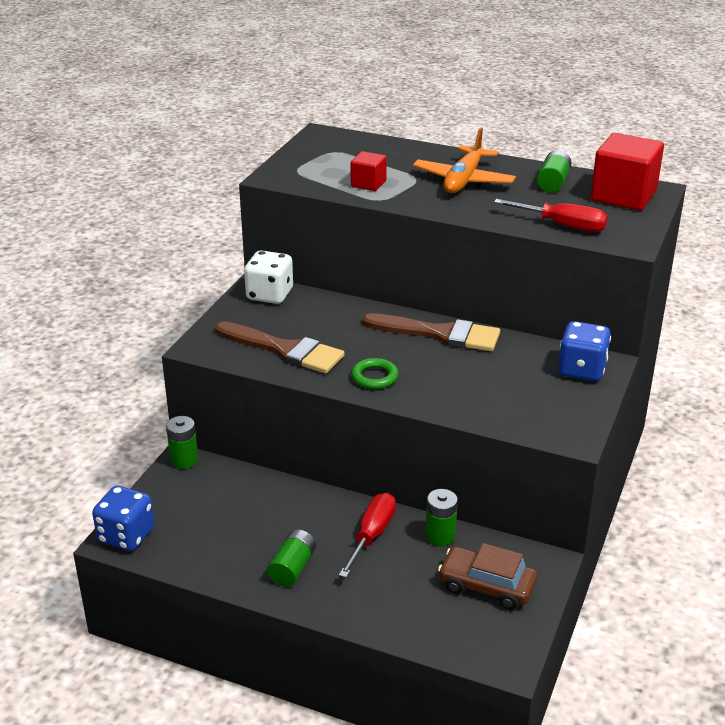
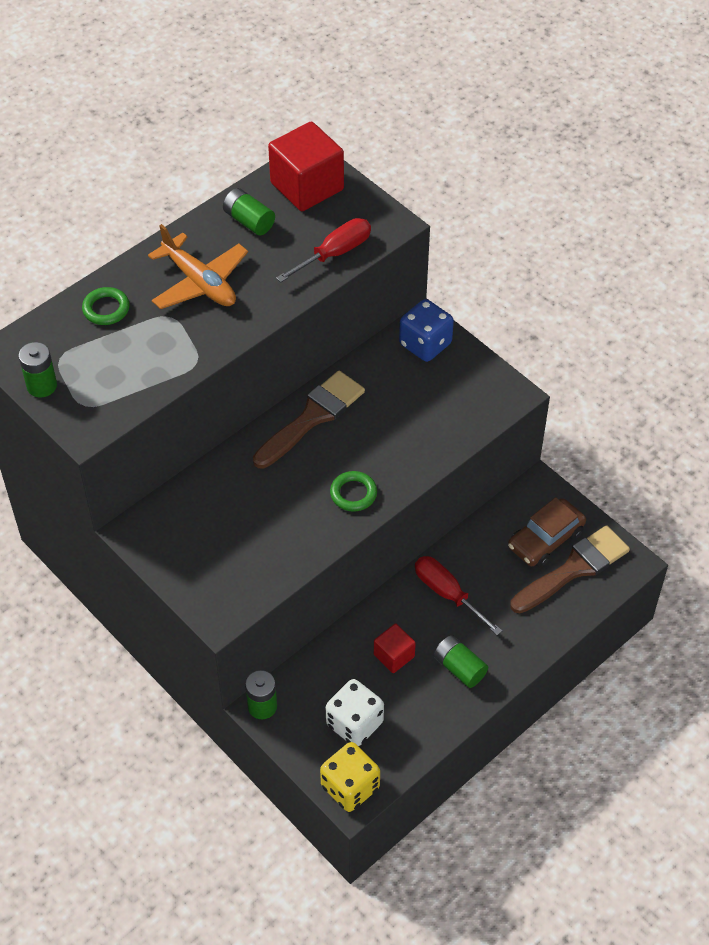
camera: 65 degrees left, 20 degrees up
(126, 535) = (350, 787): blue dice -> yellow dice
(270, 295) = (157, 524): white dice -> white dice (354, 723)
(285, 350) = (268, 546): brown brush -> brown brush (574, 568)
(368, 184) = (156, 358): red cube -> red cube (394, 655)
(398, 155) = (106, 309): none -> green ring
(440, 536) = (473, 545): green battery -> green battery (42, 386)

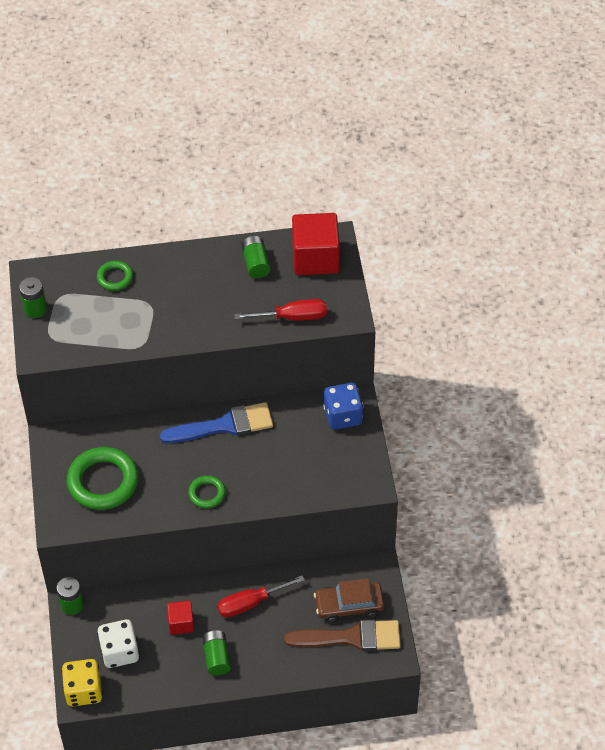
camera: 35 degrees right, 0 degrees up
(199, 282) = (188, 291): orange plane -> none
(231, 543) = (103, 482): none -> green ring
(312, 417) = (224, 425): brown brush -> blue brush
(447, 594) = (250, 603): red screwdriver -> red screwdriver turned 105 degrees counterclockwise

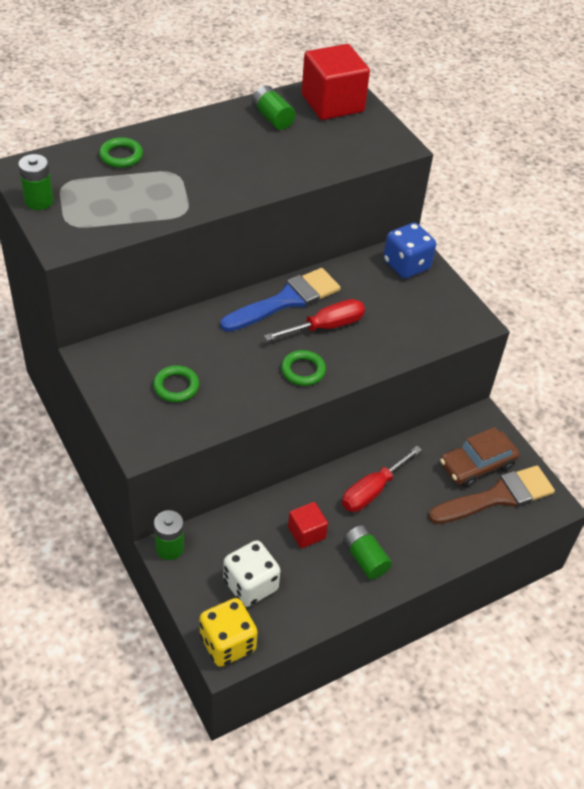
camera: 25 degrees left, 5 degrees down
(103, 482) = (176, 386): green ring -> green ring, size x0.52
(292, 317) = (340, 156): red screwdriver -> red screwdriver (326, 327)

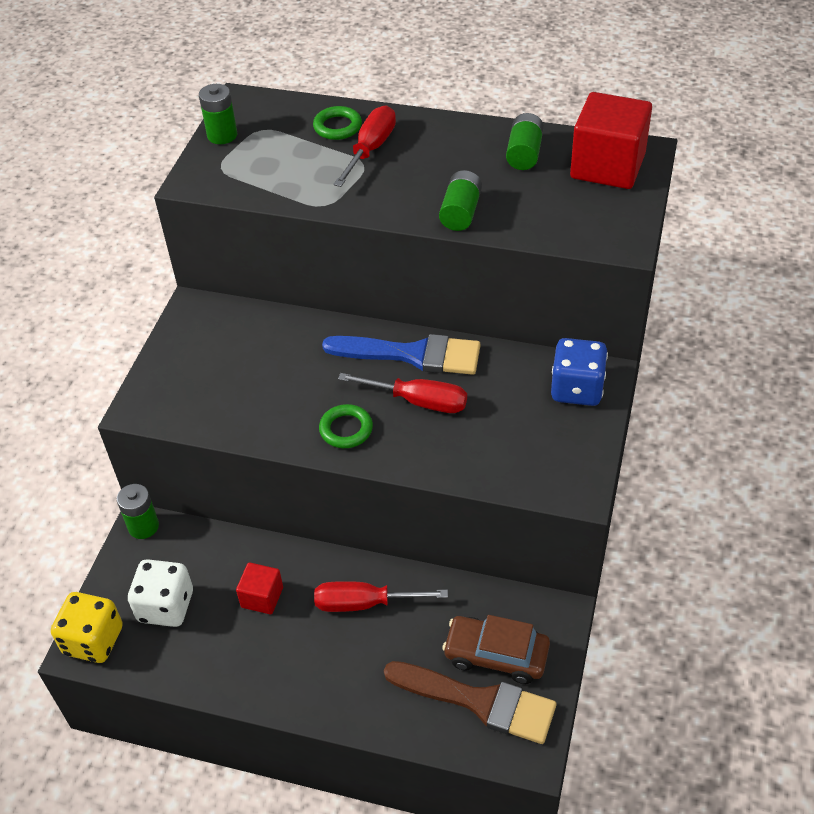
camera: 50 degrees right, 0 degrees up
(166, 161) = (370, 149): none -> red screwdriver
(176, 386) = (224, 374): green ring -> none
(365, 559) = (283, 660): green battery -> green battery (461, 212)

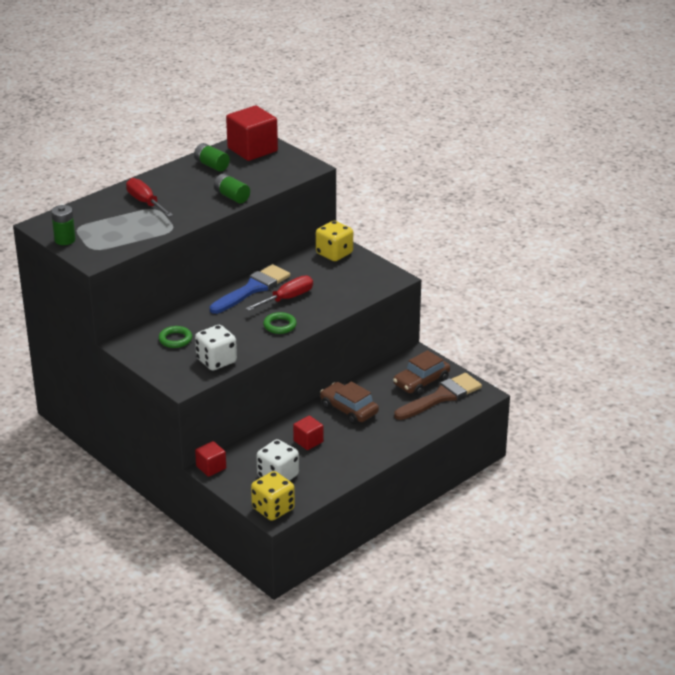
camera: 60 degrees left, 15 degrees down
(143, 526) = (211, 467): green battery -> red cube
(214, 412) = (216, 361): none -> white dice
(337, 127) = (111, 205): green ring -> green ring (175, 339)
(364, 603) = (349, 409): red screwdriver -> brown car
(577, 389) = (334, 254): blue dice -> yellow dice

